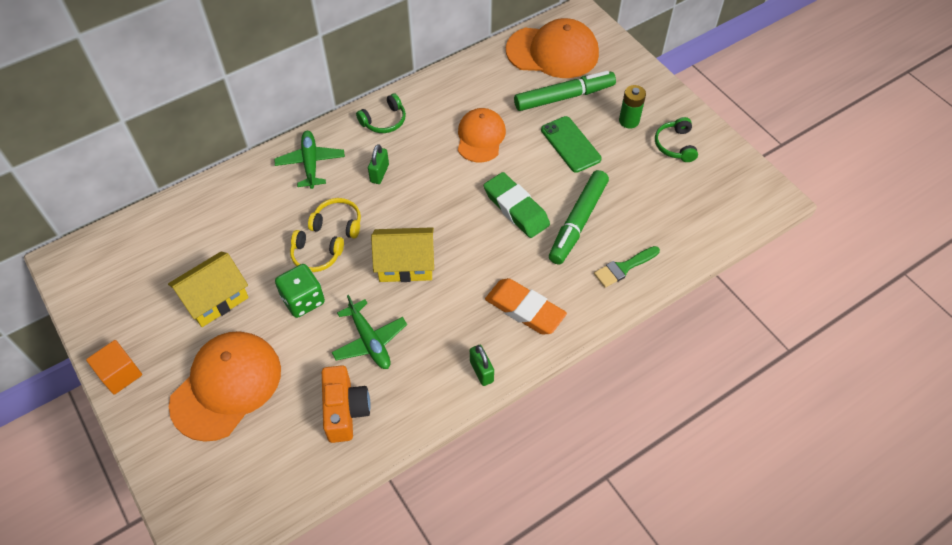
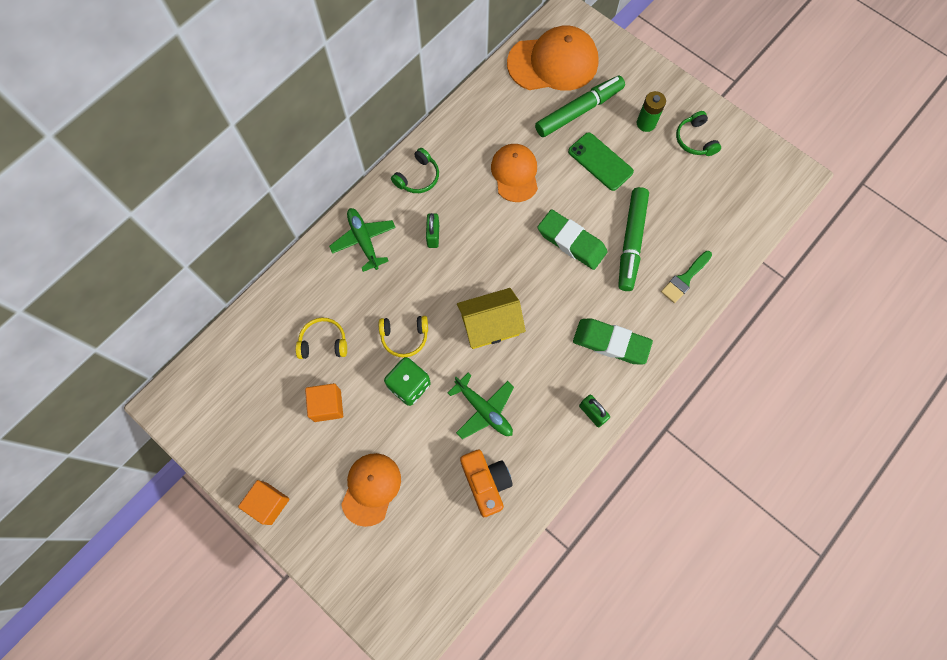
camera: 15 degrees left, 15 degrees up
(215, 299) = (327, 405): yellow house -> orange cube
(226, 386) = (371, 488): orange cap -> orange cap, size x0.65
(338, 223) = (413, 298): yellow headphones -> yellow headphones (323, 342)
(524, 309) = (611, 343): orange eraser -> green eraser

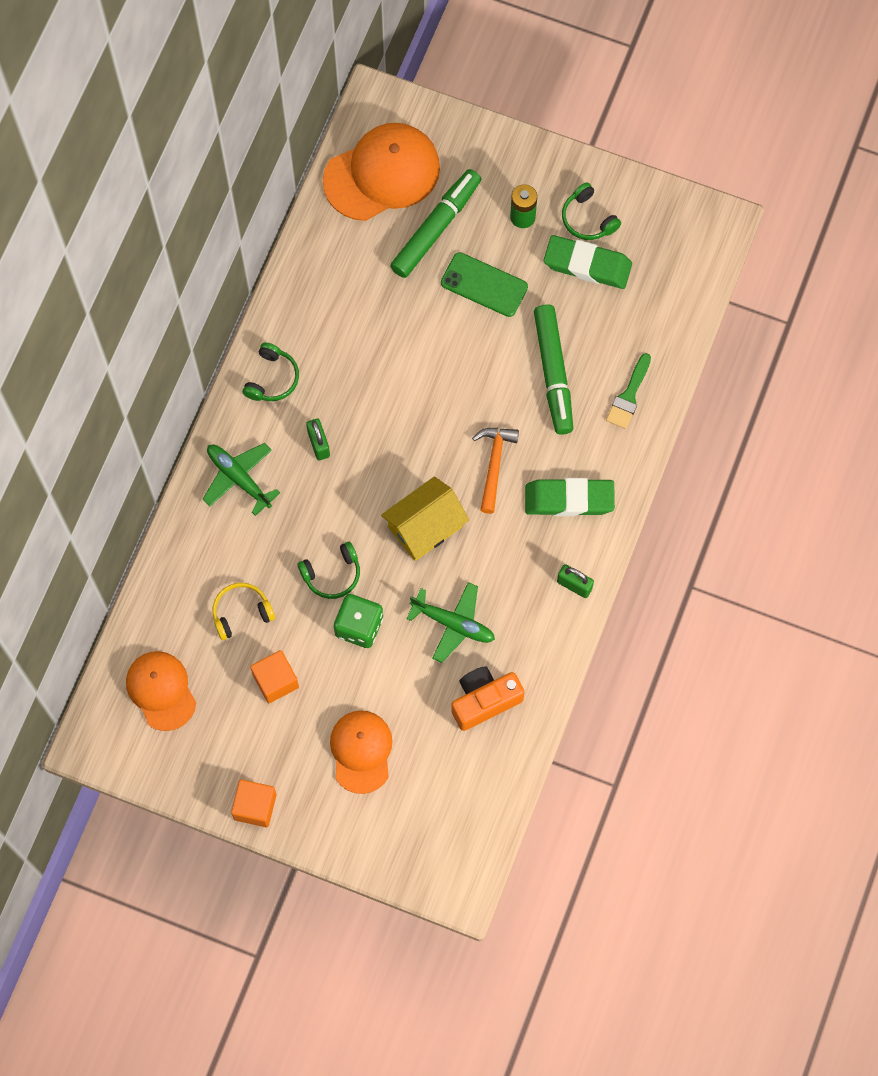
camera: 20 degrees left, 0 degrees up
(404, 337) = (332, 574): yellow headphones -> green headphones
(486, 483) = (484, 701): orange camera -> orange camera turned 75 degrees counterclockwise
(515, 173) = (387, 334): orange cap -> orange cap (161, 690)
(561, 295) = (494, 464): none -> orange hammer
(571, 242) = (484, 396): green eraser -> green eraser (587, 265)

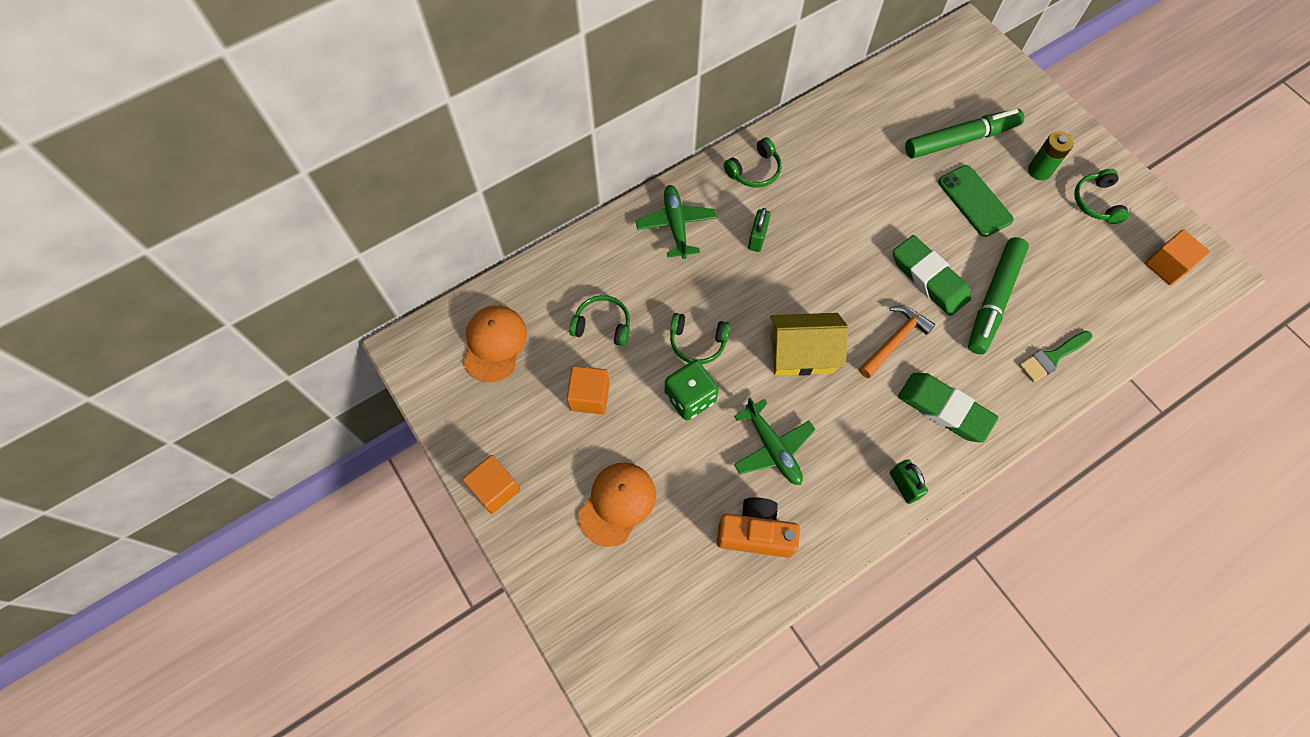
camera: 35 degrees right, 5 degrees down
(241, 612) = (602, 325): yellow headphones -> green headphones
(382, 174) = (941, 81): orange cap -> none
(587, 265) = (1075, 235): green eraser -> green eraser (929, 278)
(677, 246) = (1166, 265): none -> orange cube

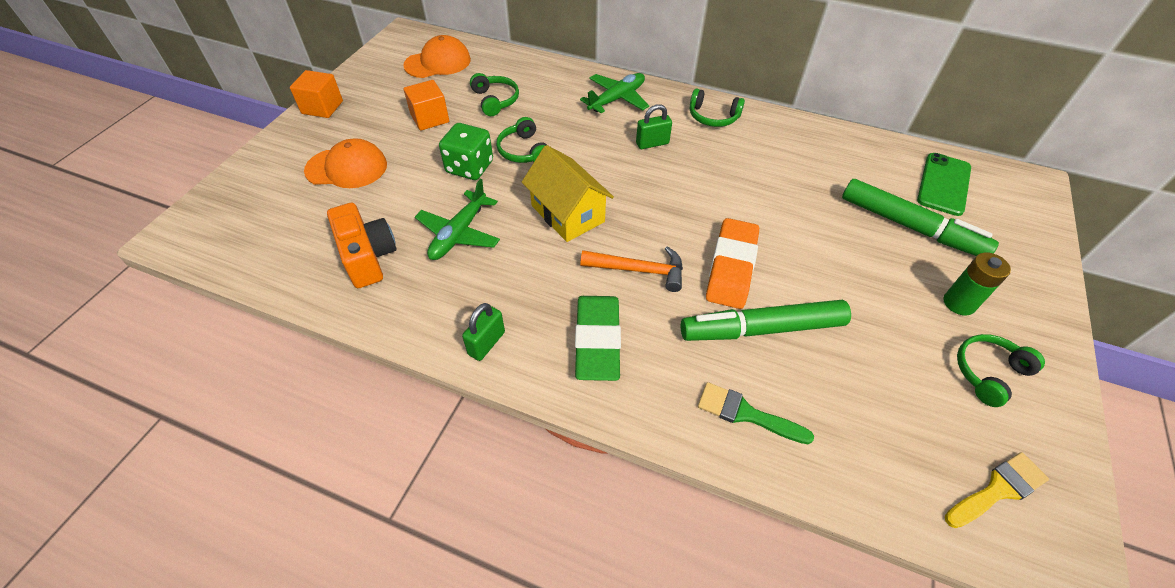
camera: 55 degrees right, 15 degrees down
(929, 278) = (731, 267): green eraser -> orange eraser
(974, 201) = (856, 265): green phone -> green phone (943, 184)
(1166, 265) = (998, 489): orange cube -> yellow brush

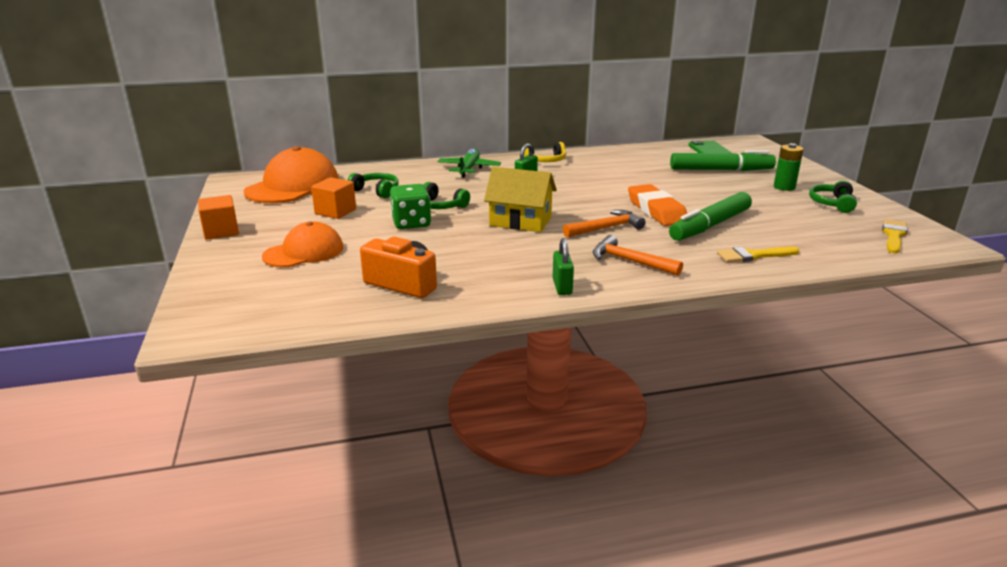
camera: 35 degrees left, 25 degrees down
(438, 62) = (293, 186): orange cap -> orange cap, size x1.55
(459, 234) = (457, 252): green plane -> none
(597, 341) = (629, 261): green eraser -> orange hammer
(713, 117) = (546, 160): green headphones -> yellow headphones
(746, 414) = (753, 255): green brush -> yellow brush

